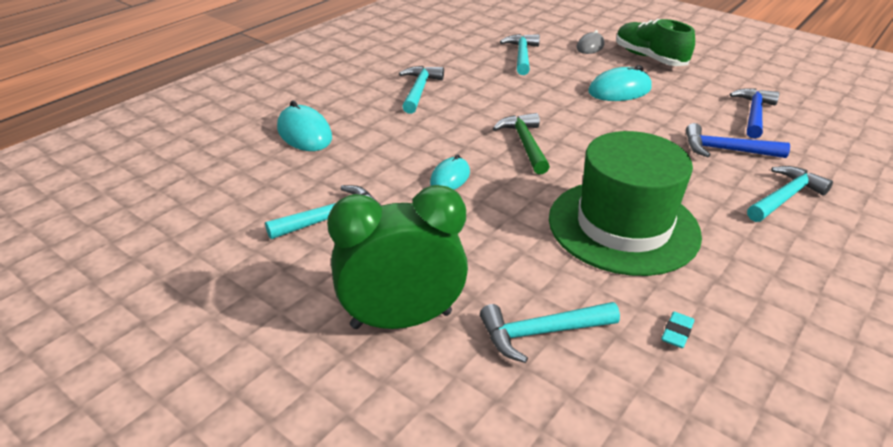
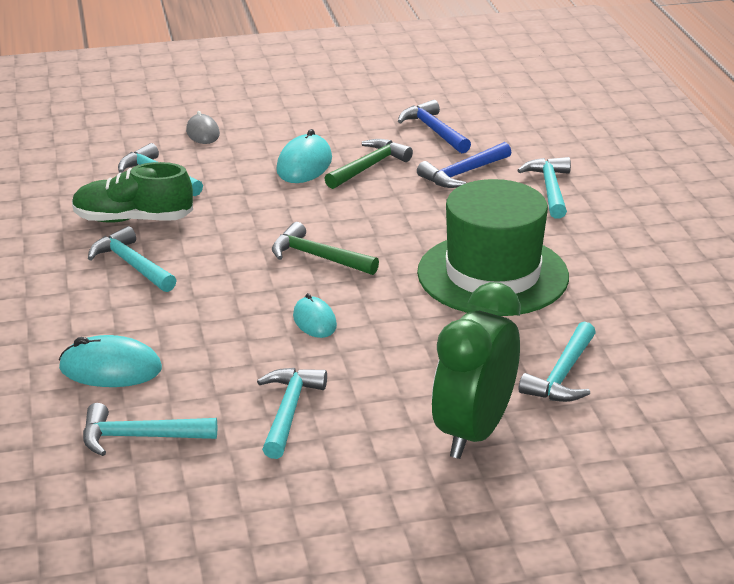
camera: 50 degrees left, 5 degrees down
(243, 176) = (140, 437): none -> turquoise hammer
(649, 58) = (274, 118): green shoe -> green shoe (133, 219)
(661, 112) = (368, 167): none -> green hammer
(676, 332) = (626, 319): turquoise eraser -> none

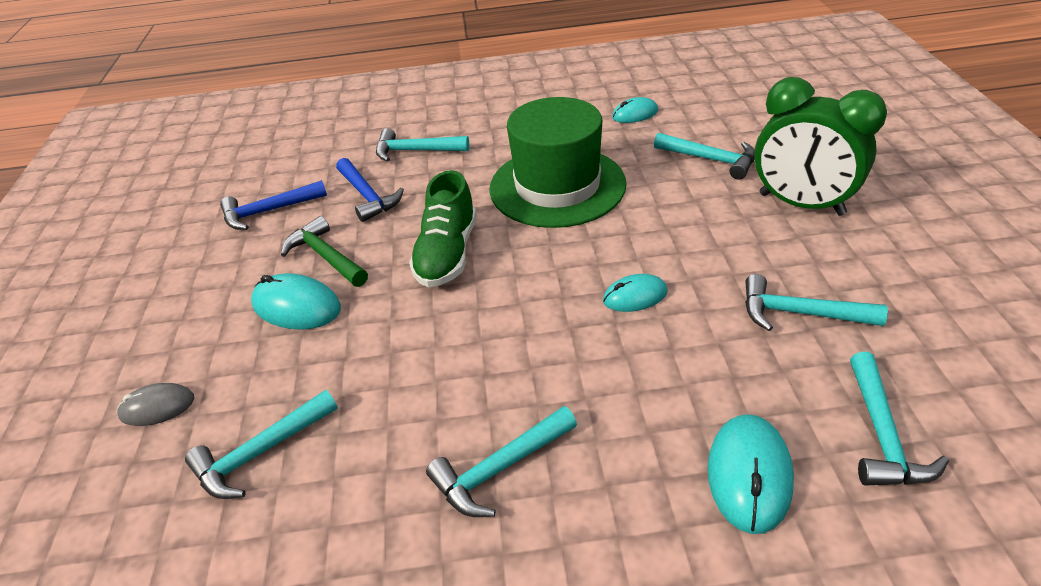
camera: 80 degrees left, 10 degrees up
(133, 219) = (376, 476): green shoe -> green shoe (447, 254)
(318, 257) = (509, 294): green hammer -> none
(664, 324) = (635, 114): none -> turquoise mouse

